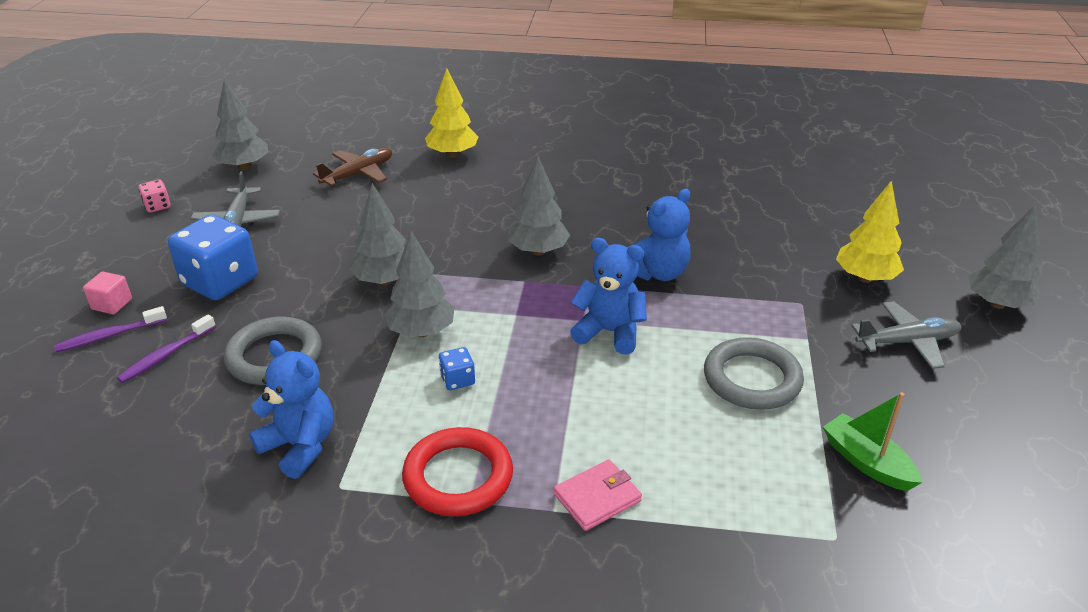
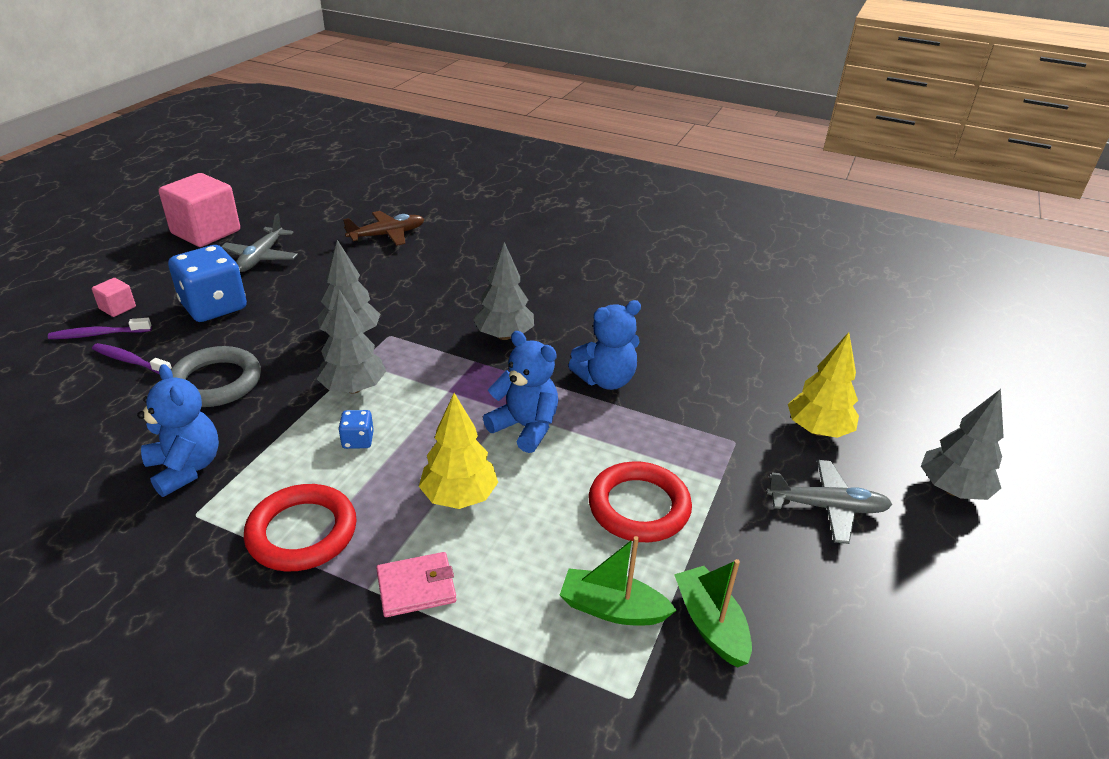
camera: 15 degrees right, 0 degrees up
(157, 206) = (206, 232): pink dice -> pink cube
(165, 355) = (130, 361): purple toothbrush -> purple toothbrush turned 60 degrees clockwise
(244, 167) = (296, 211): grey tree -> none
(452, 154) = (480, 232): yellow tree -> yellow tree (459, 497)
(752, 379) = (639, 507): grey ring -> red ring
(779, 471) = (612, 608): none -> green boat

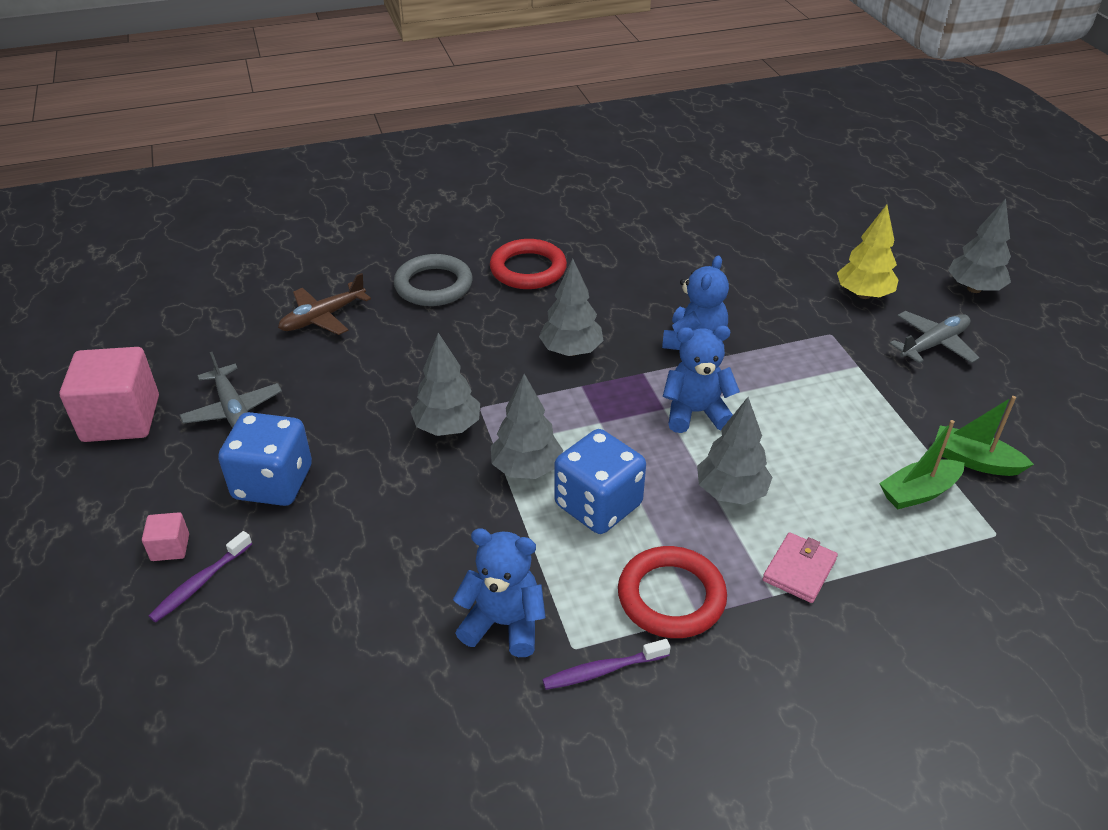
camera: 40 degrees left, 5 degrees up
(130, 361) = (283, 582): purple toothbrush -> purple toothbrush (602, 670)
(216, 382) = (401, 543): grey ring -> grey ring (433, 285)
(358, 440) = (598, 505): blue dice -> blue dice, size x2.24
(387, 235) = (322, 317): brown plane -> brown plane turned 150 degrees counterclockwise
(459, 497) = (731, 492): yellow tree -> grey tree
(639, 507) = (842, 418): red ring -> red ring (528, 269)

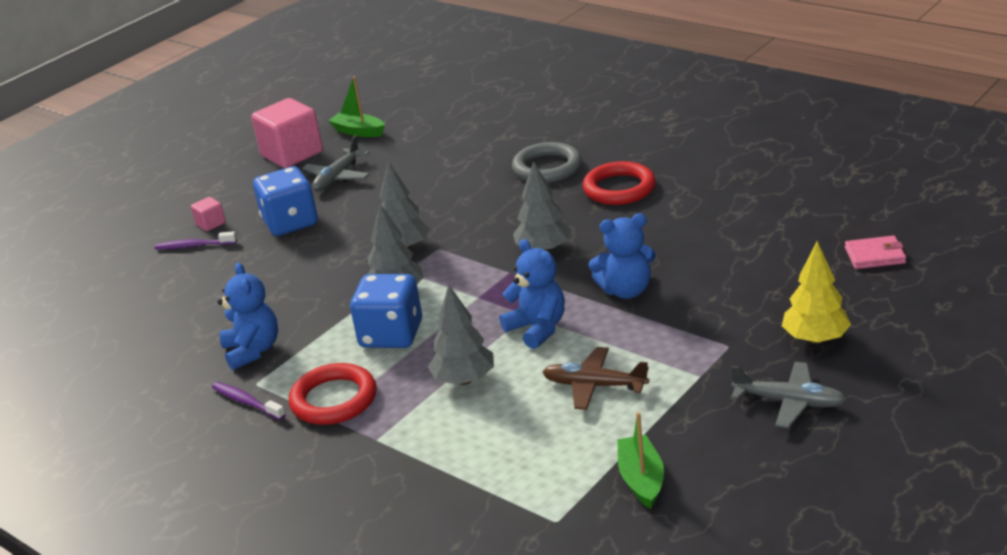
camera: 60 degrees right, 10 degrees down
(322, 317) = (459, 154): brown plane -> brown plane (594, 386)
(799, 570) = (413, 441): pink wallet -> pink wallet (875, 255)
(918, 492) = (564, 464): green boat -> green boat (358, 131)
(974, 289) = (923, 393): grey tree -> none

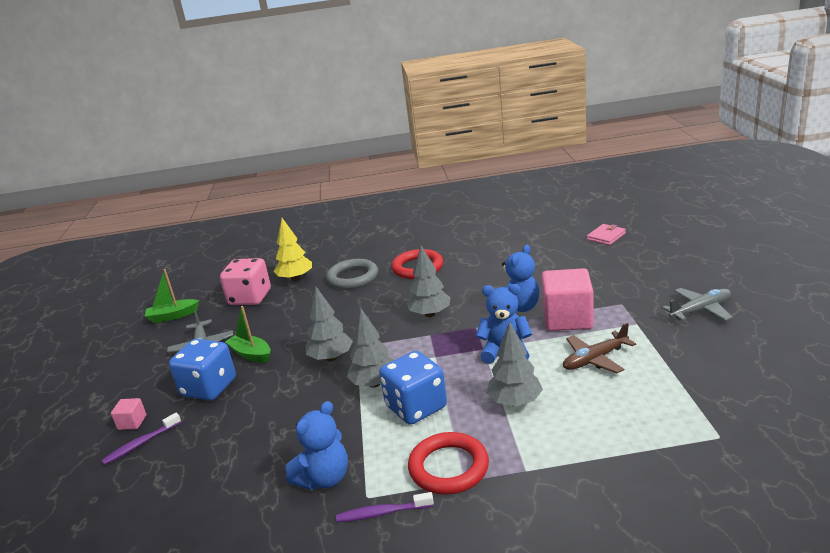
camera: 45 degrees left, 5 degrees down
(252, 351) = (324, 478): blue teddy bear -> blue teddy bear turned 105 degrees clockwise
(292, 154) = (135, 350): pink cube -> pink cube (567, 319)
(436, 144) = (250, 298): none -> pink dice
(641, 479) = (714, 386): green boat -> green boat (251, 354)
(815, 339) = (653, 279): yellow tree -> yellow tree (296, 278)

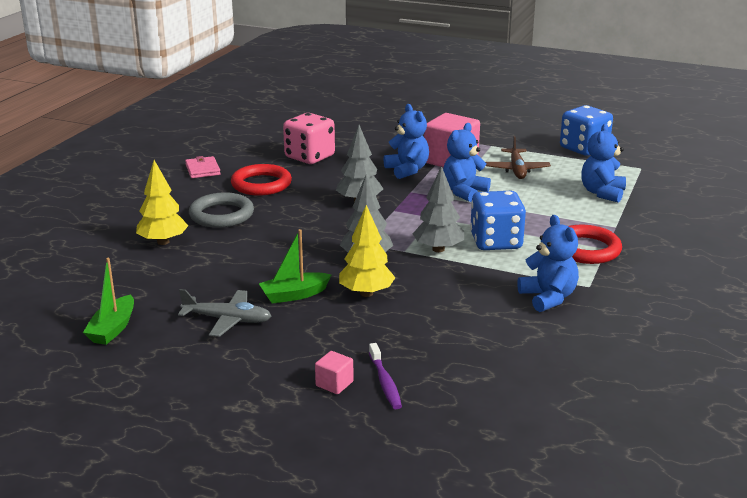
camera: 65 degrees left, 0 degrees up
(209, 388) = (327, 328): blue dice -> blue dice (584, 148)
(250, 298) = (159, 274): pink dice -> pink dice (309, 157)
(272, 381) = (366, 293): none -> yellow tree
(382, 513) = (613, 284): purple toothbrush -> none
(515, 402) = (535, 208): grey tree -> none
(605, 432) = (602, 193): none -> blue teddy bear
(606, 236) = (348, 112): pink wallet -> pink wallet (203, 170)
(700, 310) = (503, 125): grey plane -> none

